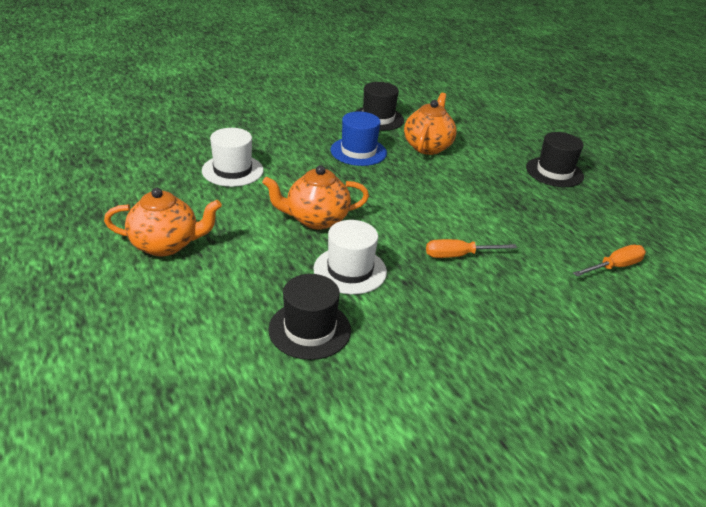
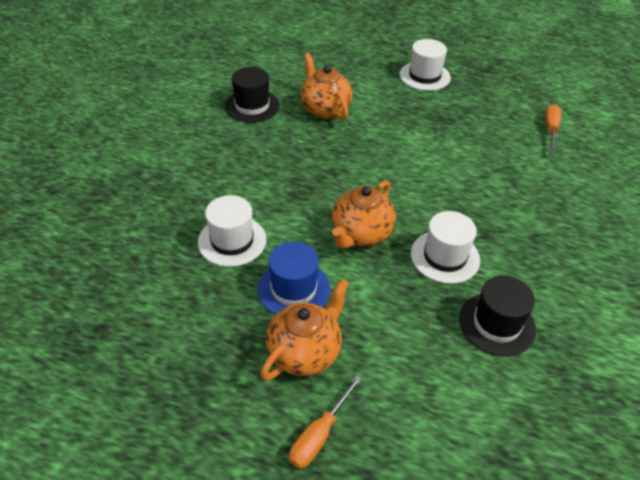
camera: 45 degrees left, 10 degrees up
(358, 151) = (289, 149): blue hat -> blue hat (294, 289)
(458, 255) = (477, 189): orange screwdriver -> orange screwdriver (319, 435)
(554, 172) = (424, 76): black hat -> white hat

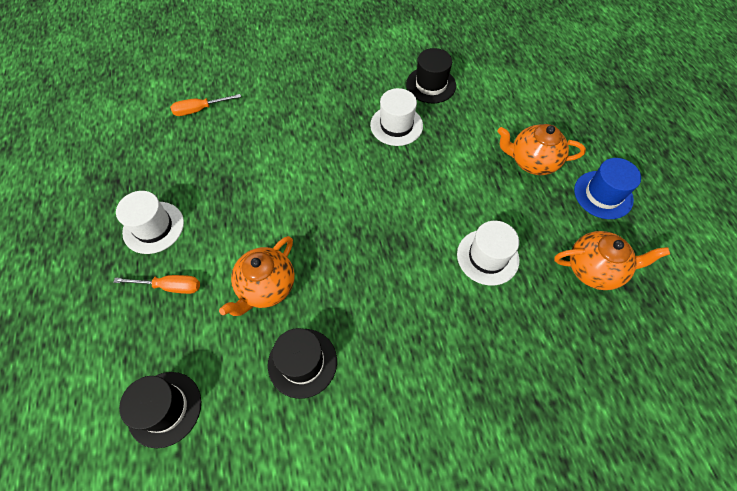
camera: 120 degrees left, 15 degrees up
(280, 51) = (165, 408): none -> black hat
(294, 289) = (494, 192): blue hat -> blue hat (603, 194)
(319, 435) = (570, 130): orange screwdriver -> orange screwdriver (170, 286)
(361, 234) = (413, 179): orange teapot -> orange teapot (594, 269)

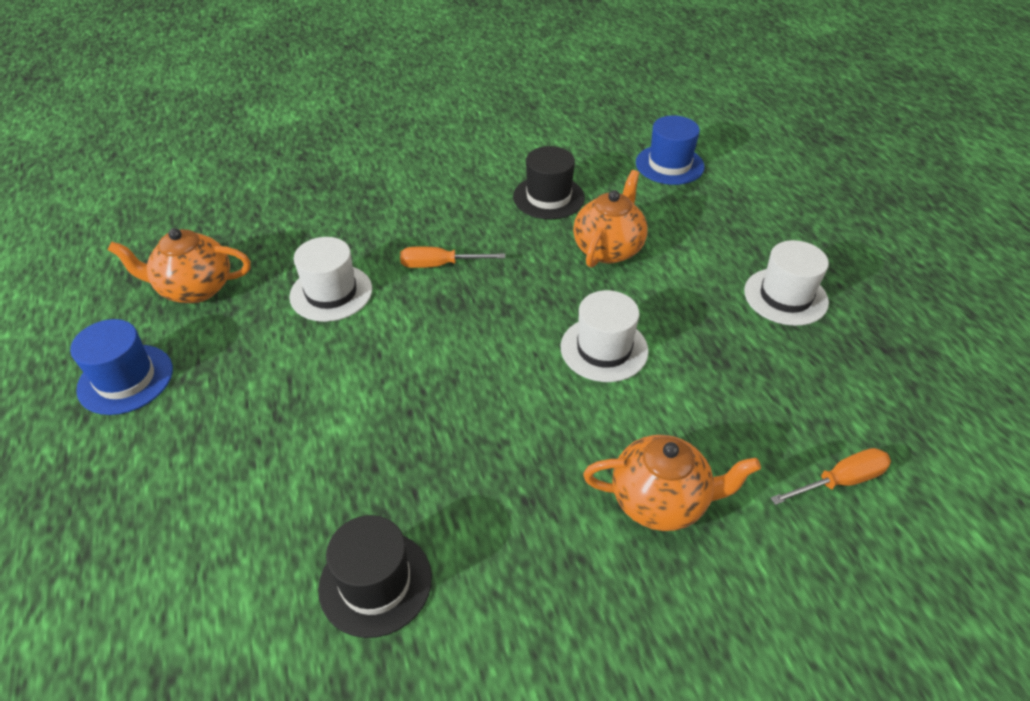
camera: 175 degrees right, 15 degrees down
(165, 408) = (669, 165): black hat -> blue hat
(170, 286) = (722, 243): orange screwdriver -> orange screwdriver (440, 265)
(396, 125) = (452, 476): white hat -> white hat (604, 349)
(532, 162) = (217, 424): orange teapot -> orange teapot (660, 501)

